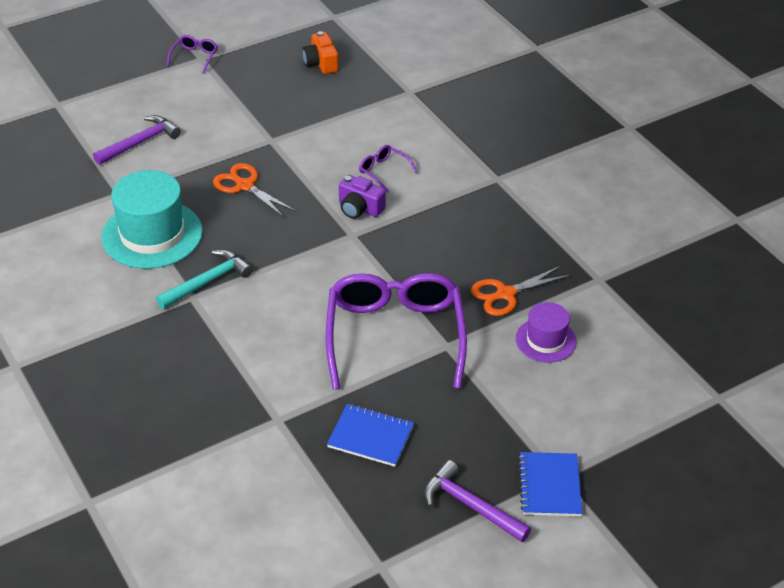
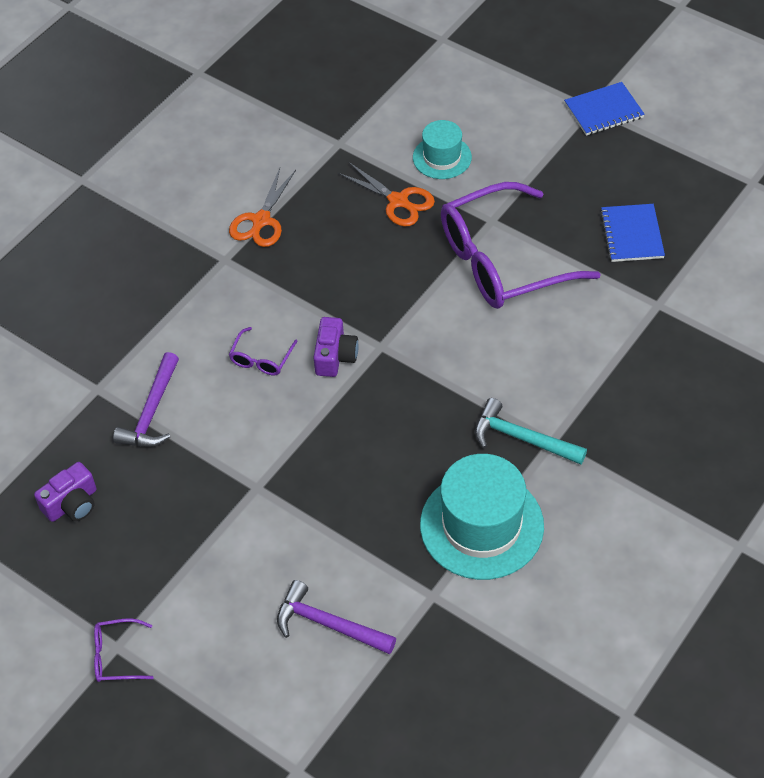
camera: 110 degrees left, 10 degrees up
(244, 185) = (352, 476): orange scissors -> orange scissors (261, 221)
(321, 63) = (72, 504): orange camera -> purple camera
(470, 506) = (657, 150): purple hammer -> purple hammer (152, 412)
(545, 340) = (442, 157): purple hat -> turquoise hat

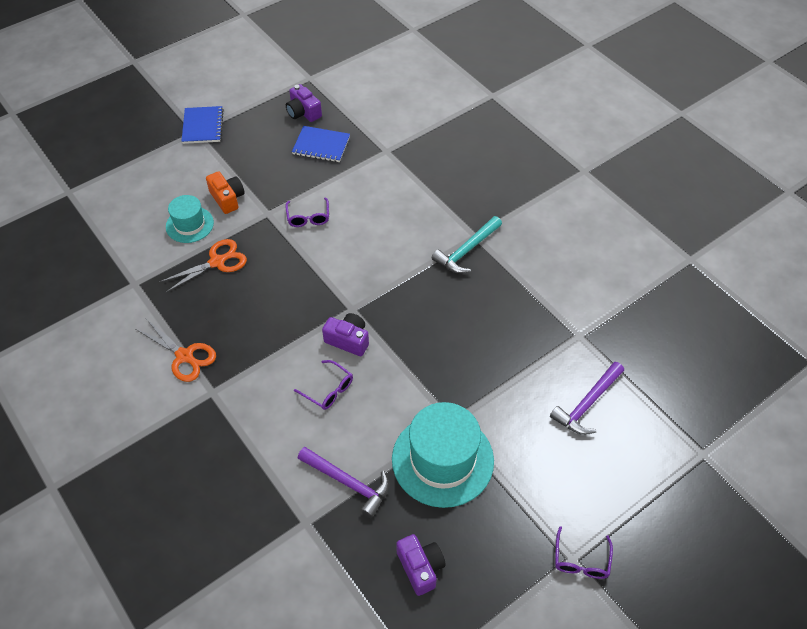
camera: 75 degrees left, 0 degrees up
(481, 525) = (530, 292): turquoise hat -> turquoise hat (442, 460)
(497, 176) = (227, 198): none -> orange camera
(504, 260) = (308, 217): purple glasses -> purple glasses, size x0.40
(682, 197) = (303, 112): none -> purple camera

